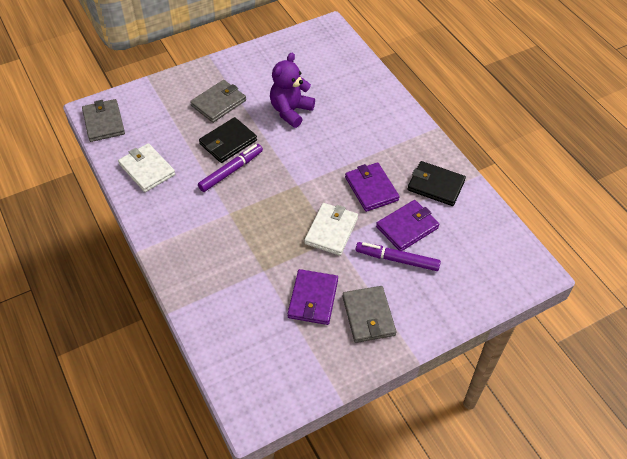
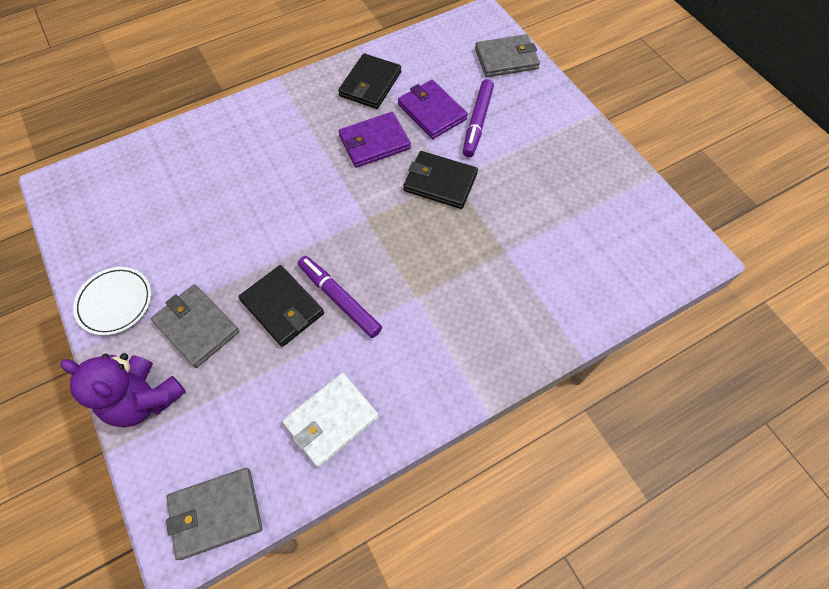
camera: 90 degrees left, 10 degrees up
(239, 65) = (115, 302): none -> white plate
(290, 111) = (229, 229): purple teddy bear -> purple teddy bear (144, 399)
(313, 299) = (539, 199): purple wallet -> none
(331, 230) = (440, 182): white wallet -> black wallet
(368, 316) = (554, 149): grey wallet -> grey wallet (506, 59)

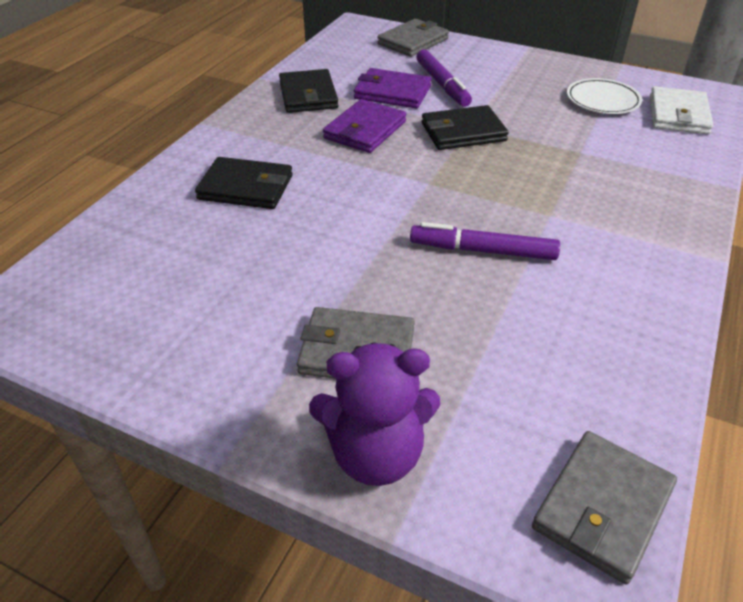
camera: 35 degrees left, 20 degrees down
(115, 302) = (220, 383): white plate -> white plate (602, 100)
(282, 307) = (433, 285): black wallet -> black wallet (246, 187)
(331, 420) = (605, 346): white wallet -> white wallet (678, 115)

